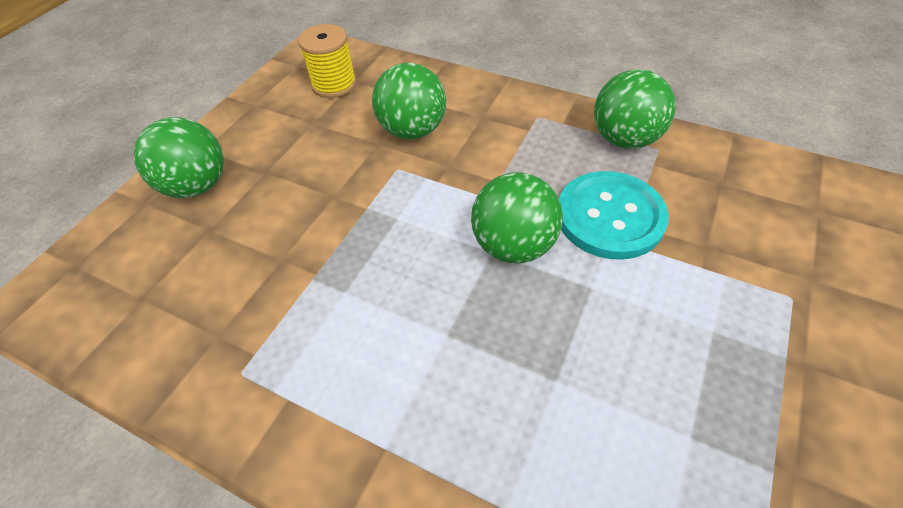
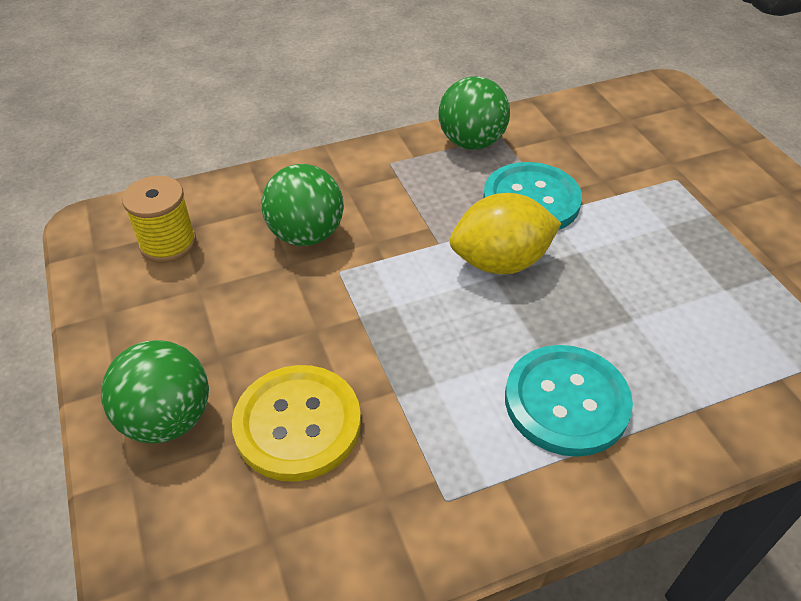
camera: 50 degrees left, 5 degrees down
(242, 245) = (297, 424): none -> yellow button
(407, 390) = (566, 402): none -> turquoise button
(513, 245) = (500, 262): green ball -> yellow lemon

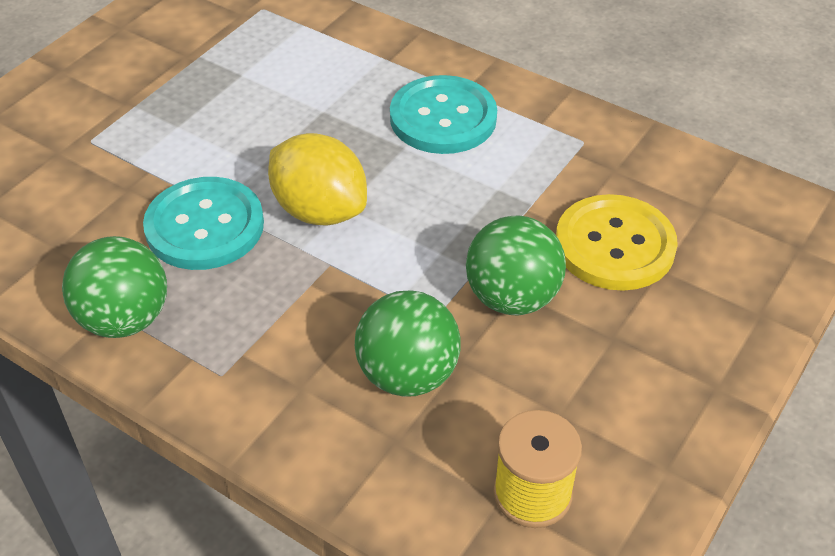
camera: 125 degrees left, 0 degrees up
(168, 419) = (699, 326): green ball -> green ball (512, 297)

